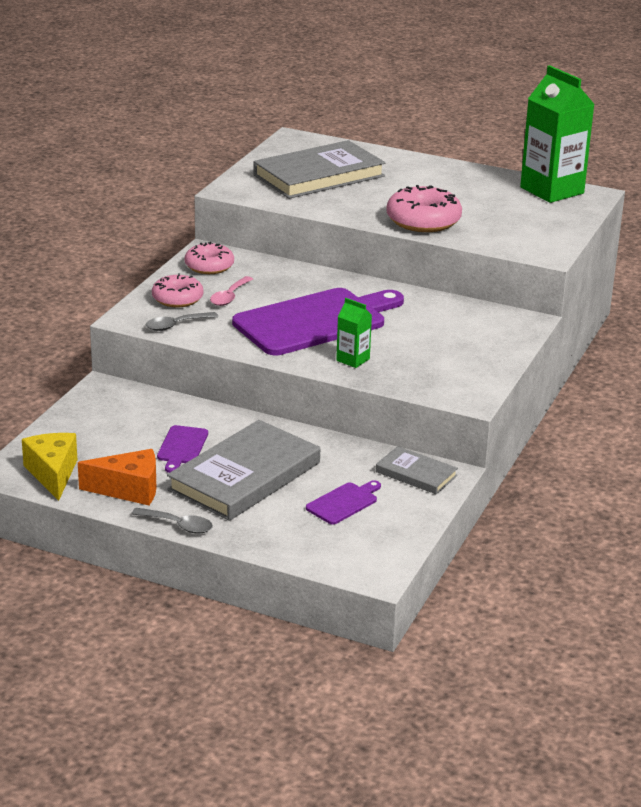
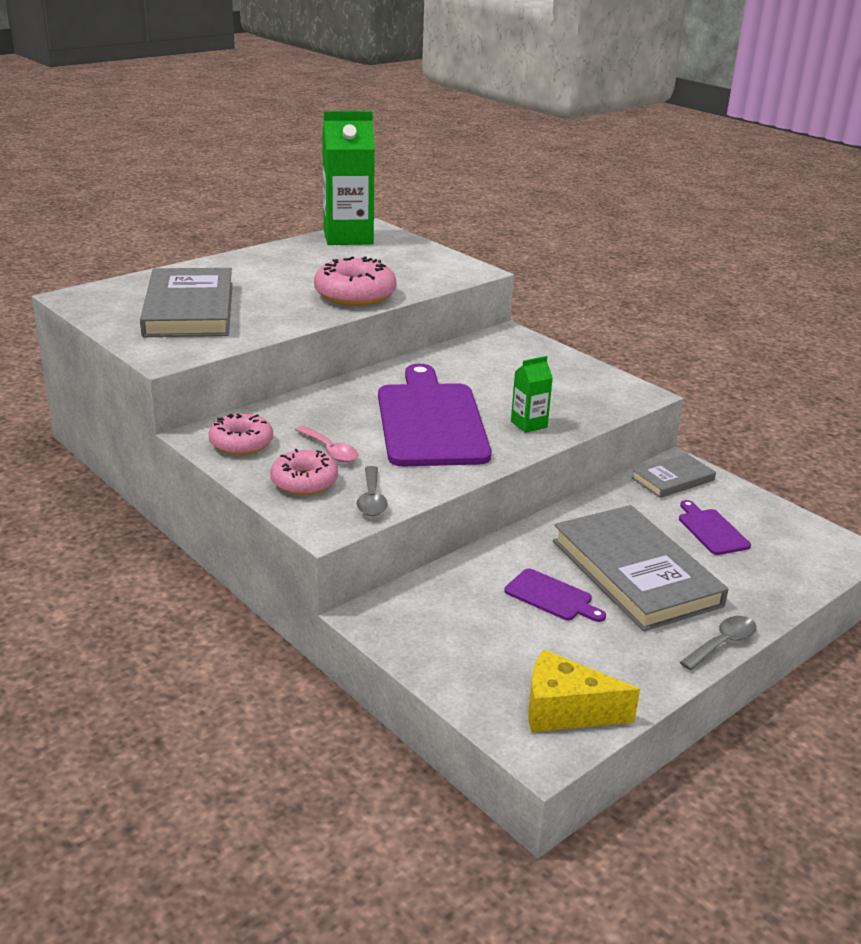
camera: 65 degrees left, 0 degrees up
(129, 489) = (630, 659): orange cheese -> none

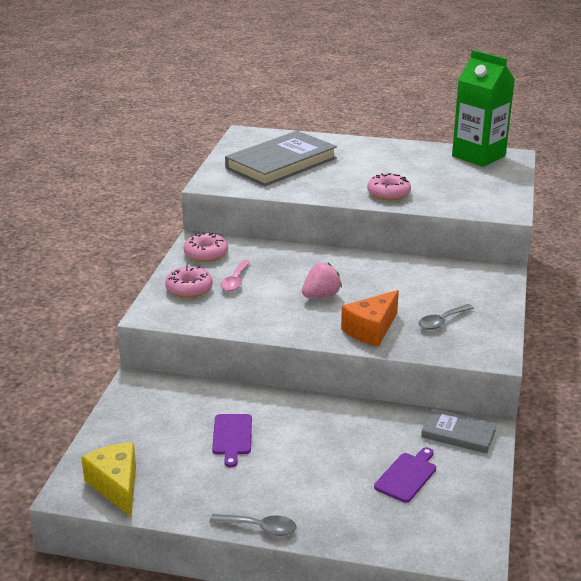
camera: 55 degrees right, 0 degrees up
(355, 295) = (388, 193): pink donut -> pink donut, size x0.66
(371, 499) = (197, 315): grey spoon -> grey spoon (442, 321)
(430, 421) = (321, 296): purple cutting board -> pink strawberry
(529, 424) = (371, 330): green carton -> orange cheese
(635, 573) = (303, 460): grey book -> none

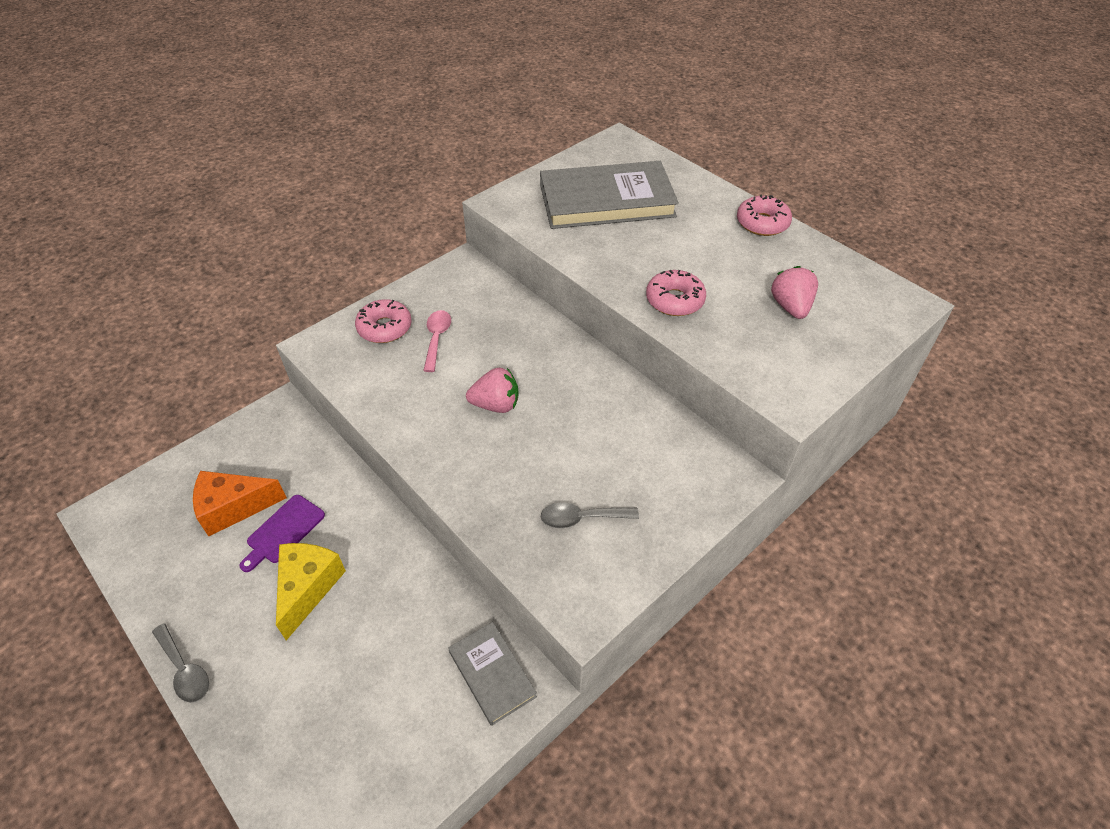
camera: 35 degrees right, 20 degrees up
(116, 486) = (137, 531): yellow cheese -> yellow cheese (308, 588)
(206, 254) = (450, 287): pink donut -> pink donut (762, 223)
(235, 281) = (437, 339): pink spoon -> pink spoon turned 135 degrees clockwise
(371, 330) = (492, 486): orange cheese -> orange cheese (233, 508)
(407, 476) = (379, 699): purple cutting board -> none
(455, 176) = (790, 307): none -> pink strawberry
(478, 156) = (859, 284): green carton -> none

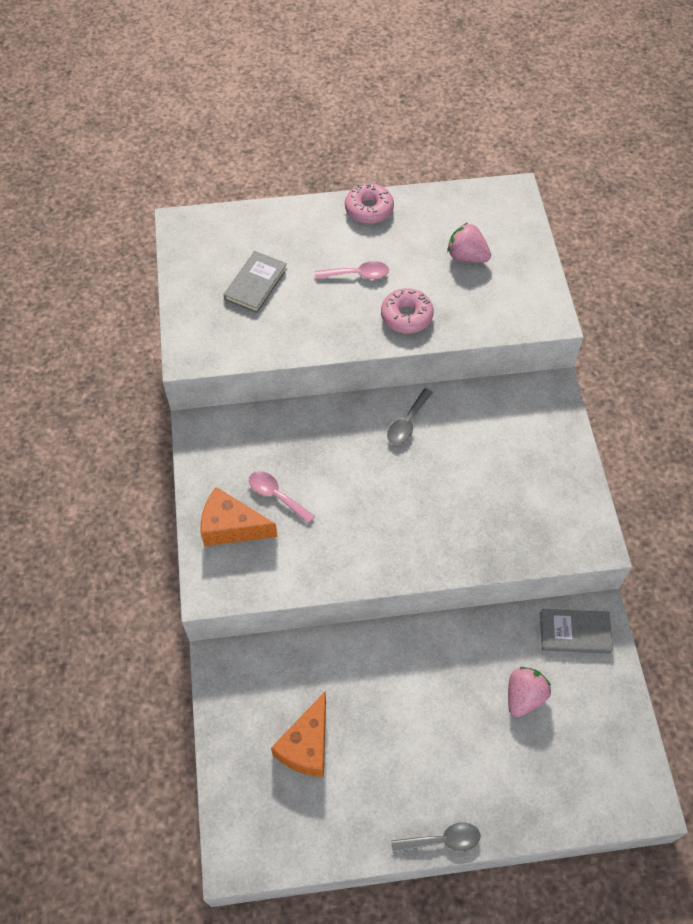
camera: 55 degrees left, 10 degrees up
(283, 531) = (359, 716): purple cutting board -> none
(308, 588) = (426, 721): yellow cheese -> none
(384, 328) = (231, 527): pink donut -> orange cheese
(496, 405) = (381, 494): pink strawberry -> pink strawberry (524, 696)
(582, 518) = (524, 500): grey spoon -> grey spoon (407, 422)
(606, 201) = (256, 284): grey book -> grey book, size x0.51
(684, 249) = (357, 274): none -> pink spoon

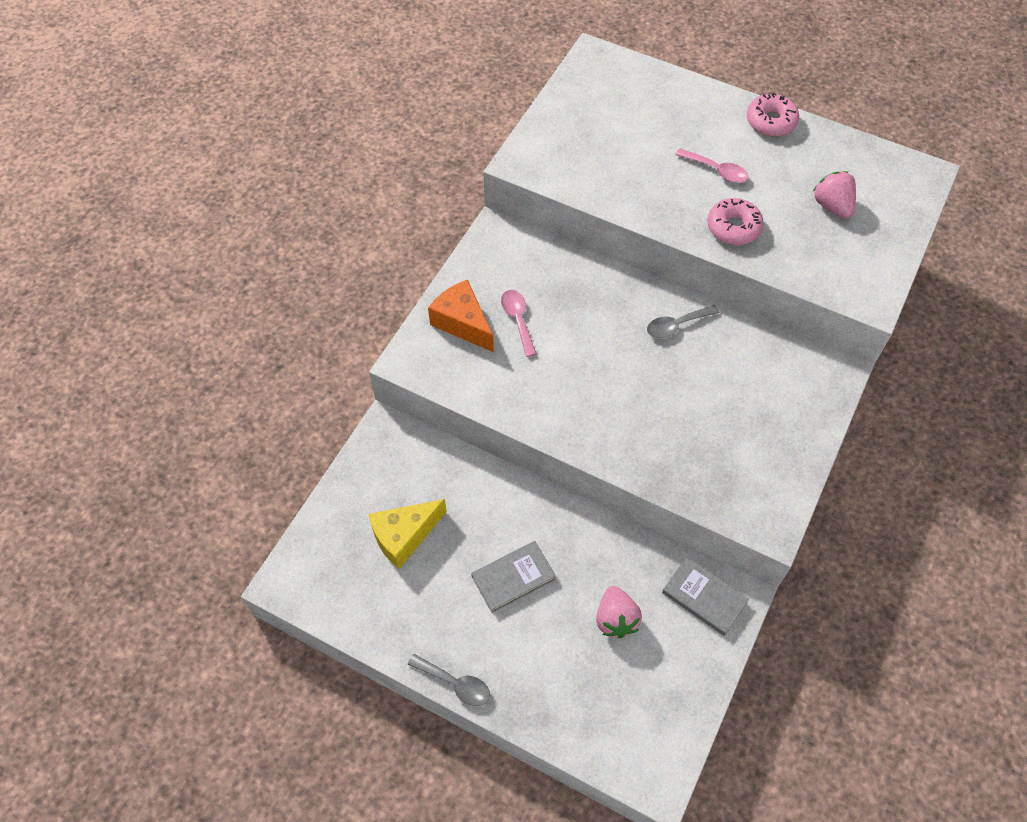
camera: 35 degrees right, 0 degrees up
(256, 284) = (620, 134): grey book -> grey book (513, 577)
(306, 745) = (404, 536): orange cheese -> yellow cheese
(524, 696) = (615, 619): pink strawberry -> pink strawberry turned 105 degrees clockwise

